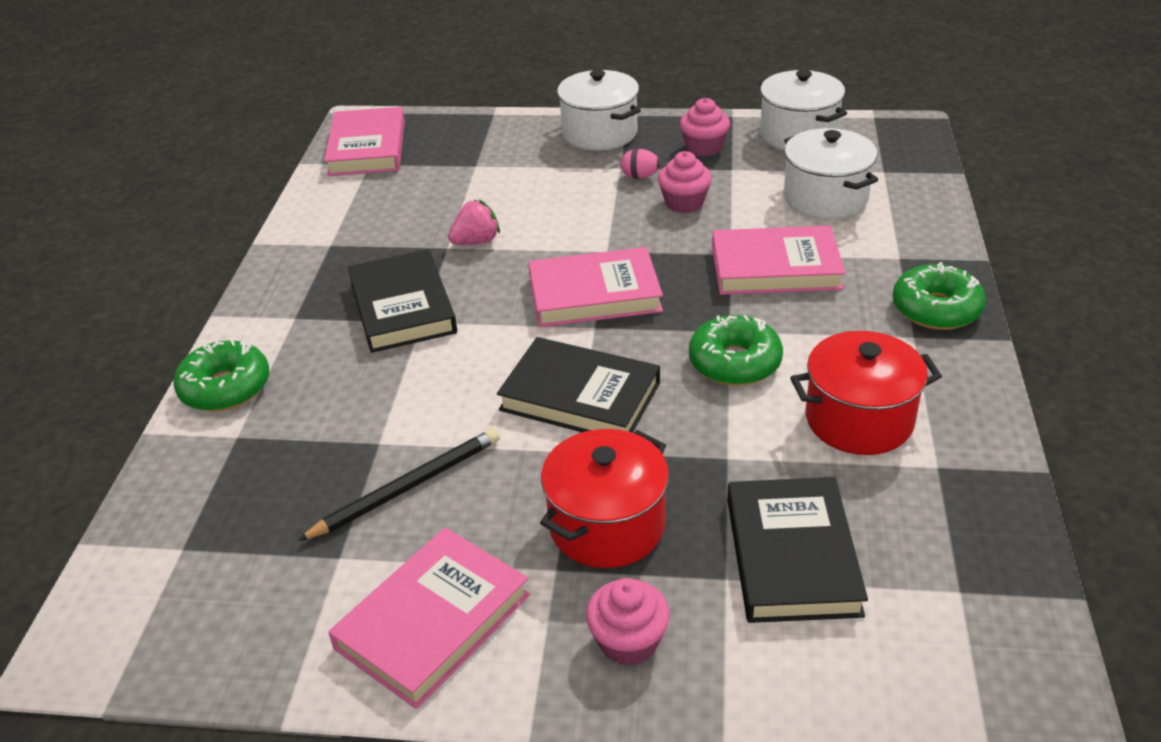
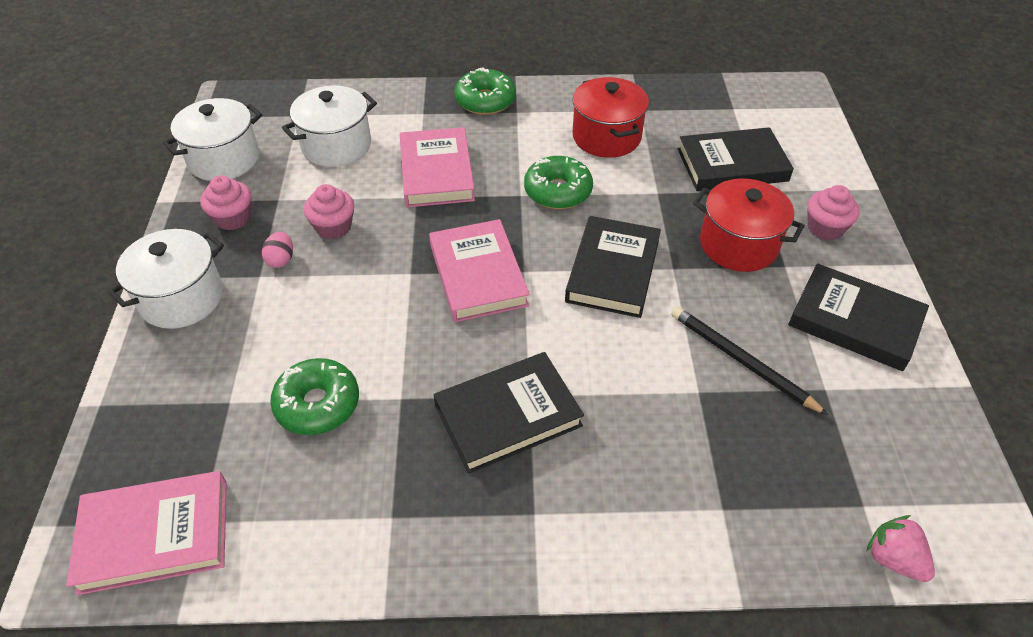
camera: 100 degrees left, 10 degrees up
(225, 388) = (658, 545): green donut -> green donut (317, 404)
(432, 621) = (854, 321): pink book -> black book
(476, 241) = (391, 374): pink strawberry -> pink strawberry (893, 559)

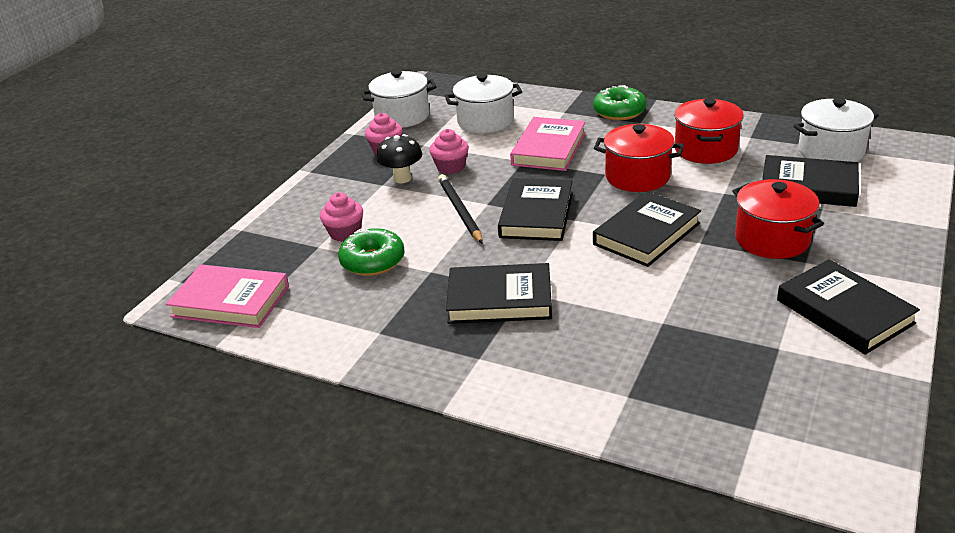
camera: 30 degrees right, 15 degrees down
(181, 298) = (325, 186): white pot -> white pot (831, 151)
(281, 260) = (402, 178): pink egg -> black mushroom
(478, 275) = (536, 214): pink book -> black book
(557, 191) = (637, 177): green donut -> red pot
(741, 361) = (715, 313): black pencil -> black pencil (459, 211)
(825, 228) = (866, 244): pink cupcake -> pink cupcake (345, 233)
(893, 559) = (754, 468): pink strawberry -> none

